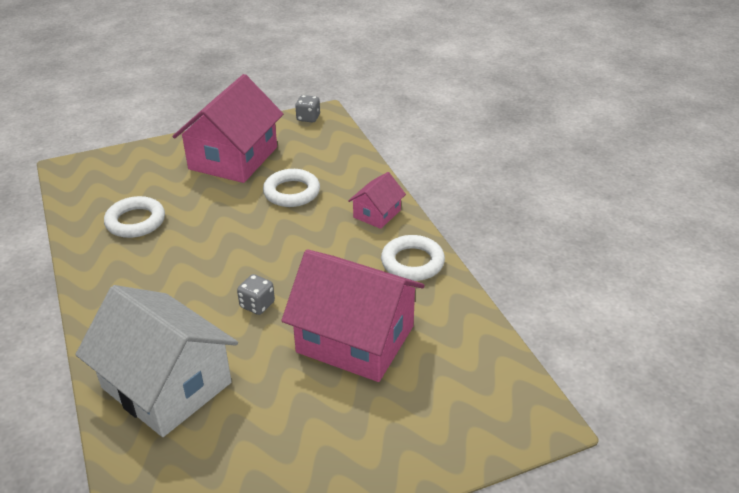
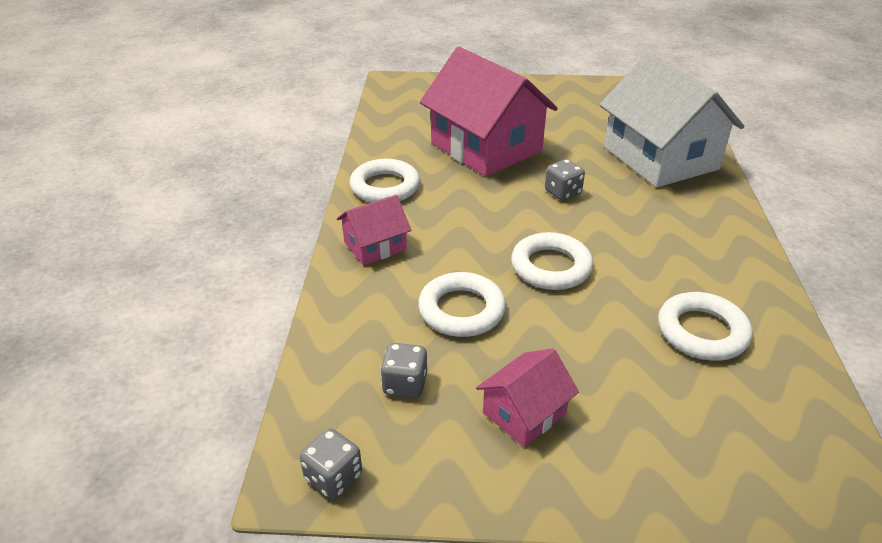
camera: 155 degrees left, 0 degrees up
(233, 158) = (524, 413): pink house -> pink house, size x0.48
(245, 235) = (551, 267): none -> white ring
(300, 152) = (405, 384): none -> grey dice

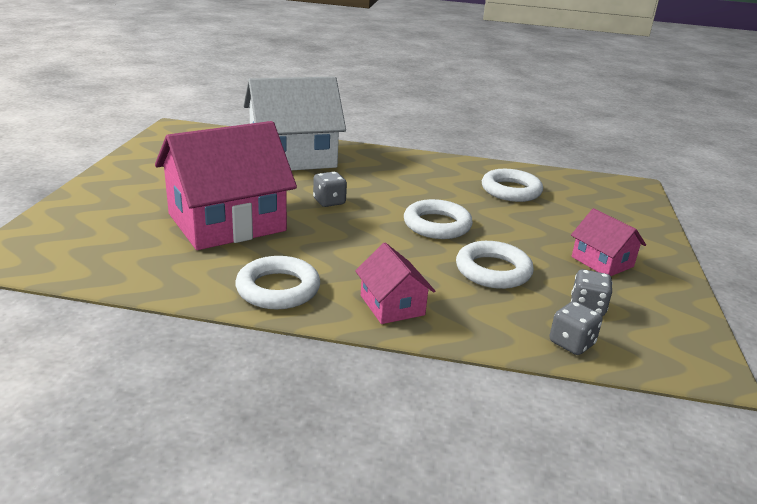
camera: 85 degrees left, 10 degrees down
(333, 477) = (696, 349): grey dice -> grey dice (571, 343)

